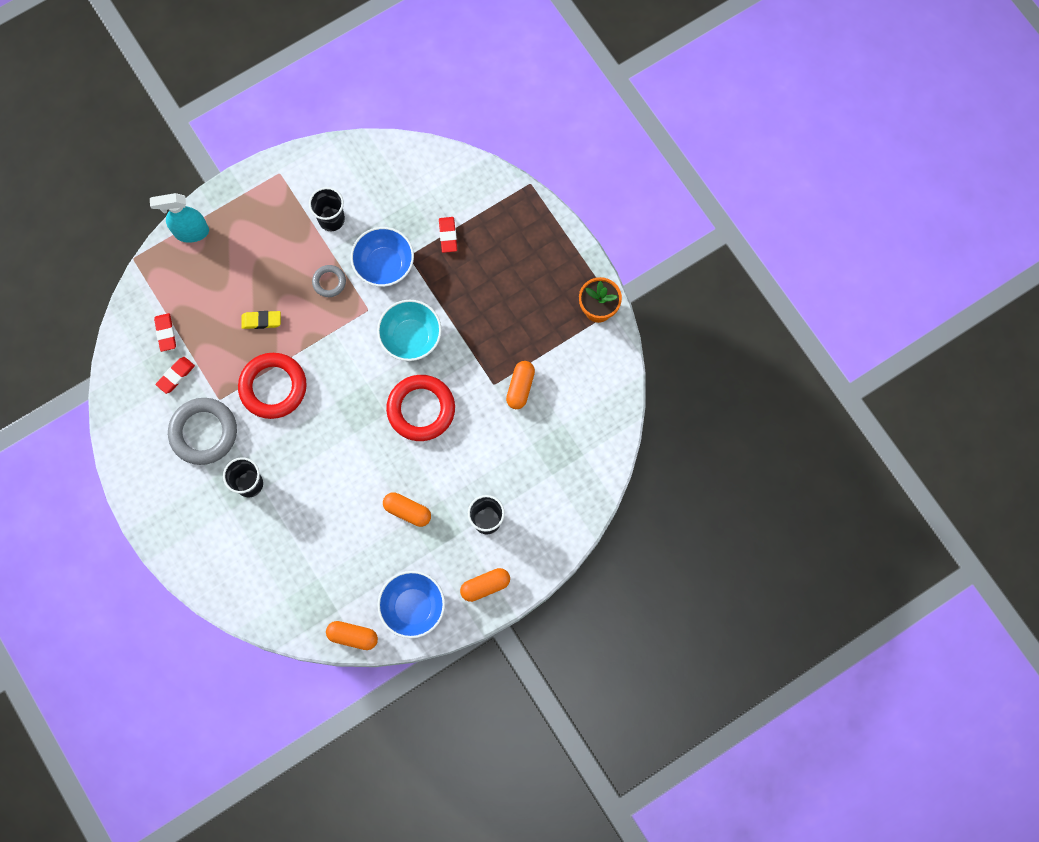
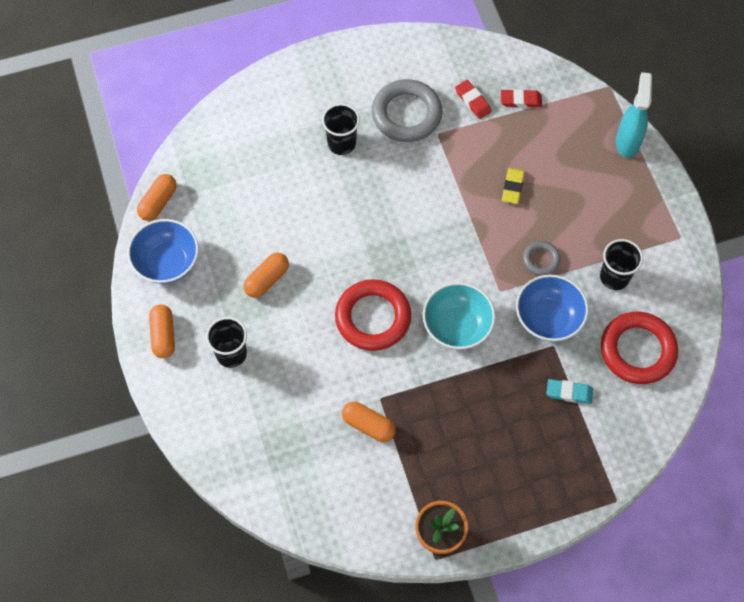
camera: 105 degrees right, 10 degrees down
(273, 387) = (437, 184): red ring -> red ring (637, 350)
(448, 235) = (569, 392): red eraser -> turquoise eraser

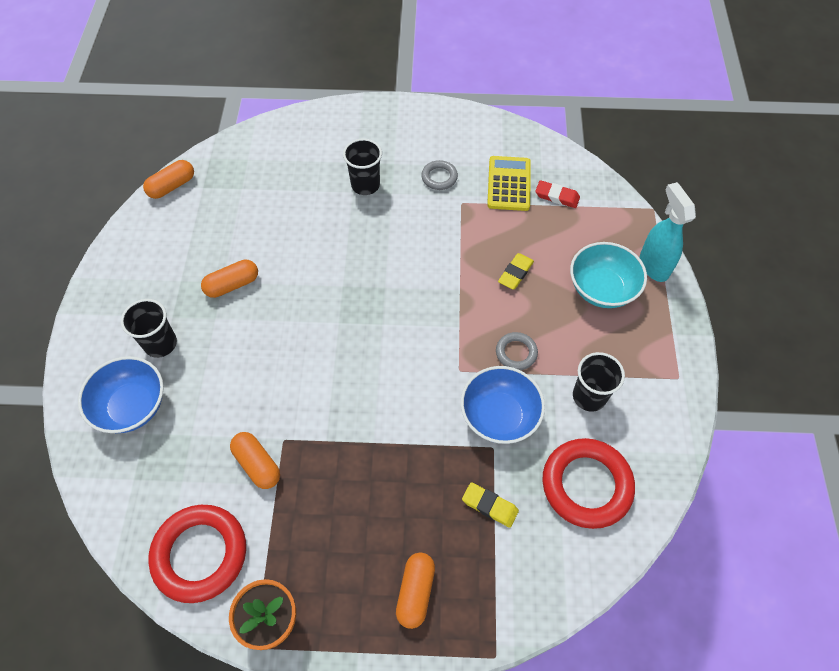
camera: 20 degrees right, 5 degrees down
(163, 335) = (108, 305): orange capsule -> orange capsule (415, 592)
(167, 262) = (149, 240): blue bowl -> blue bowl (132, 406)
(373, 317) = (316, 354): red ring -> red ring (200, 554)
(406, 114) = (439, 177): grey ring -> grey ring, size x0.51
(457, 326) = (398, 392): turquoise bowl -> turquoise bowl (601, 289)
(473, 101) = (509, 184): red eraser -> yellow calculator
(569, 392) = (490, 506): turquoise eraser -> yellow eraser
(627, 142) = (653, 265): turquoise spray bottle -> turquoise spray bottle turned 45 degrees counterclockwise

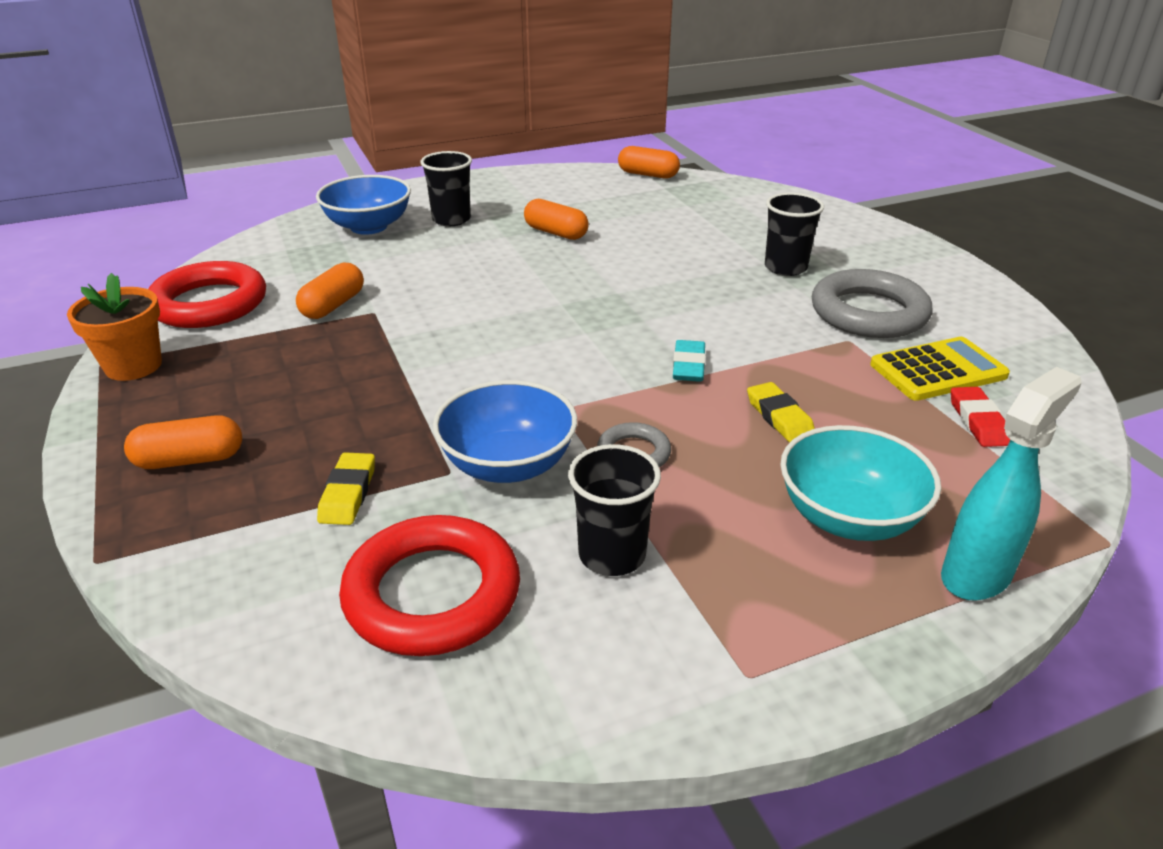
camera: 65 degrees right, 25 degrees down
(439, 177) = (868, 313): grey ring -> grey ring, size x1.98
(447, 289) = (688, 366): none -> turquoise eraser
(515, 273) = (779, 417): yellow eraser -> yellow eraser turned 60 degrees clockwise

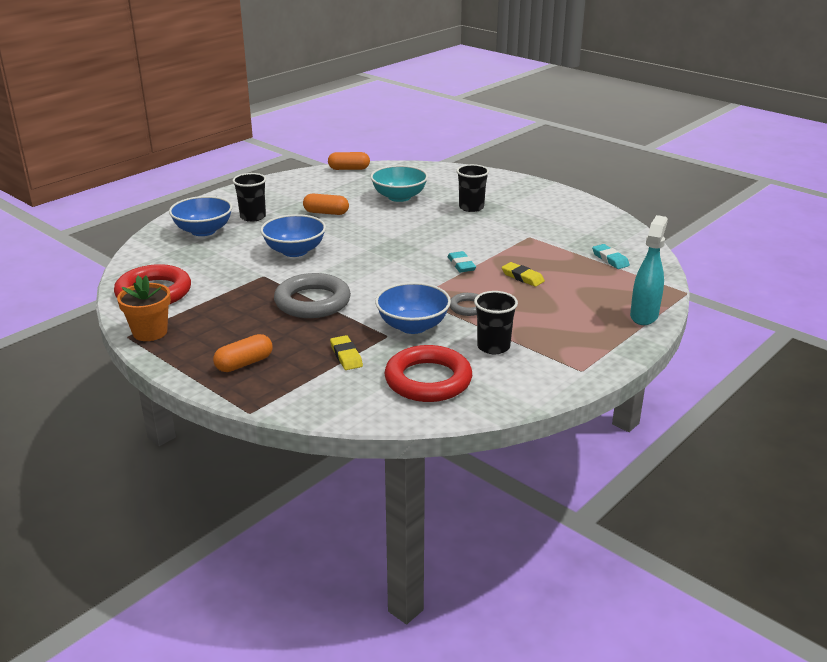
camera: 25 degrees left, 5 degrees down
(333, 305) = (234, 277): orange capsule -> none
(455, 283) = (294, 251): none -> blue bowl
(848, 517) = (581, 309): turquoise bowl -> turquoise bowl (399, 197)
(868, 313) = (529, 222): grey ring -> grey ring (312, 302)
(938, 370) = (579, 242): yellow calculator -> none
(978, 421) = (610, 259): red eraser -> turquoise eraser

